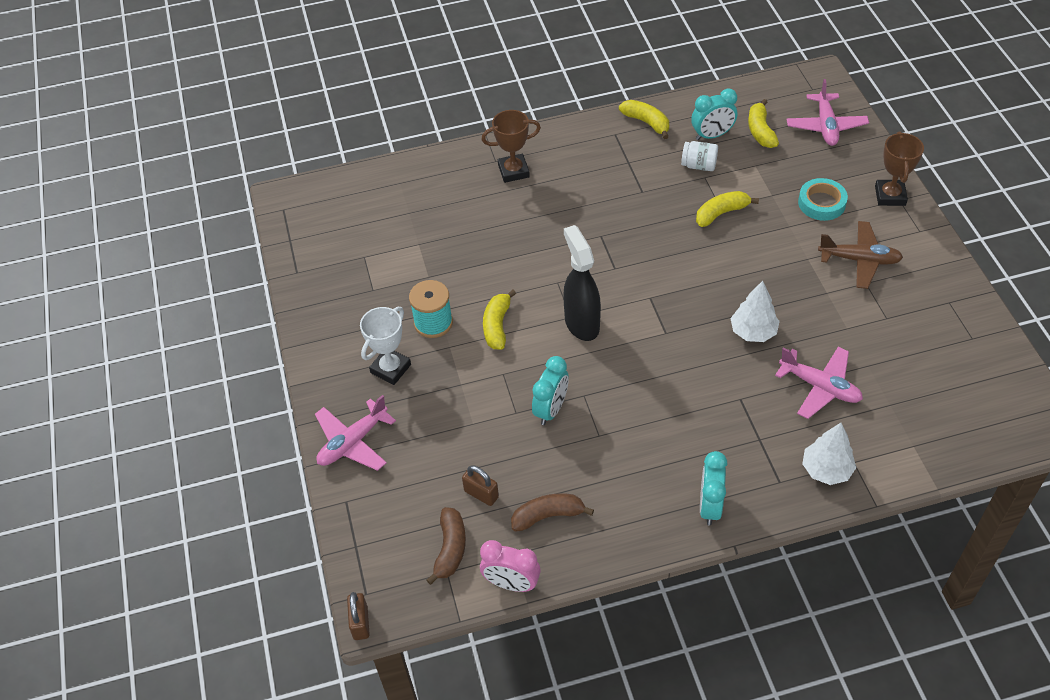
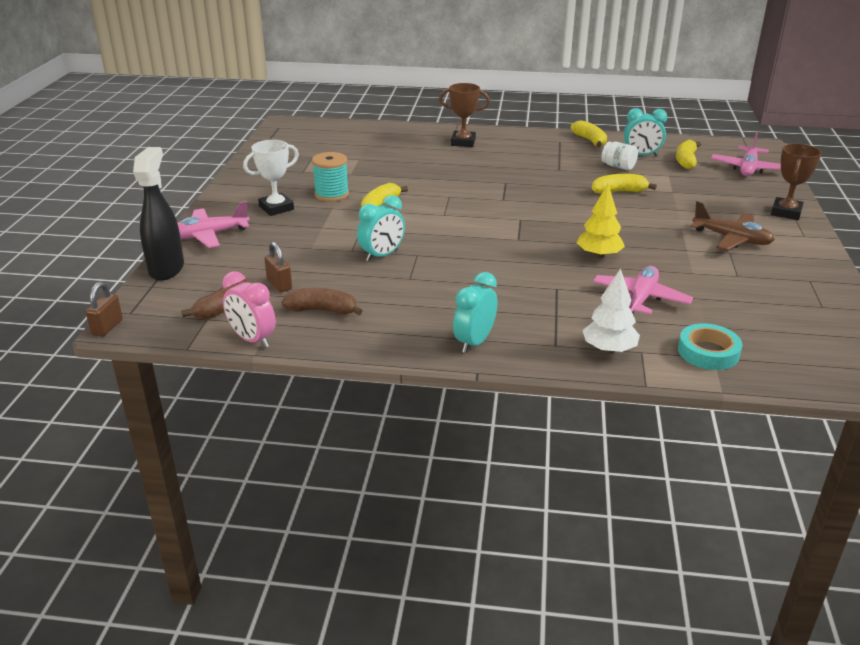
camera: 20 degrees right, 20 degrees down
(581, 323) = (450, 219): black spray bottle -> black spray bottle (167, 269)
(753, 332) = (598, 255): white tree -> yellow tree
(820, 387) = (640, 299): pink plane -> pink plane turned 120 degrees counterclockwise
(821, 203) = (716, 204): turquoise tape -> turquoise tape (708, 352)

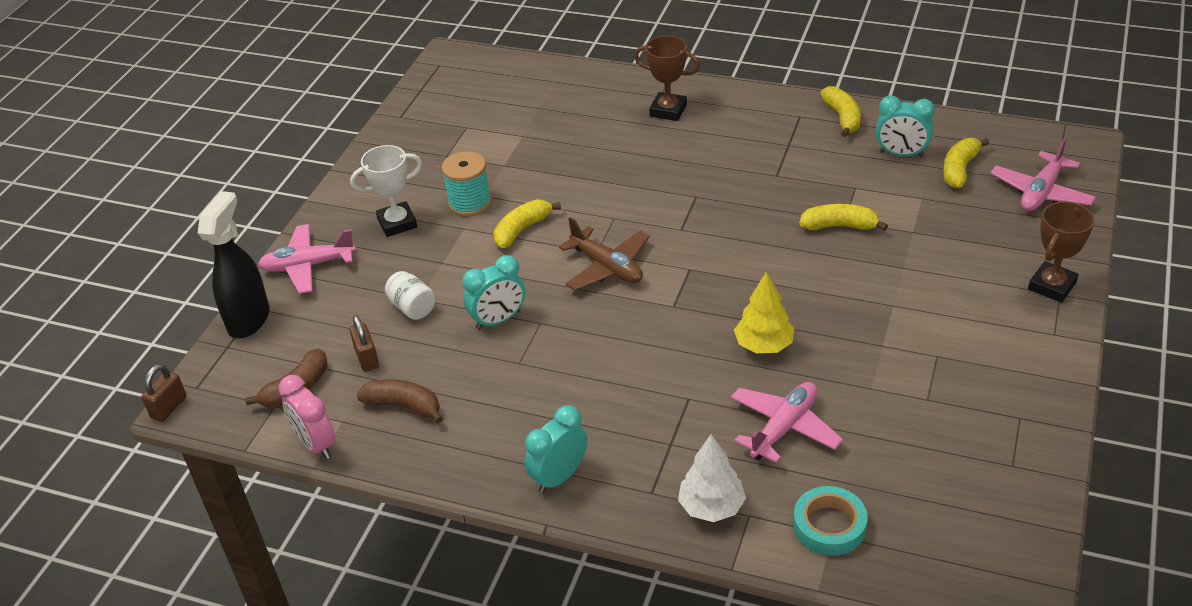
camera: 15 degrees right, 10 degrees up
(618, 166) = (859, 175): white jar -> white jar (412, 308)
(732, 239) = (951, 331): brown plane -> brown plane (607, 267)

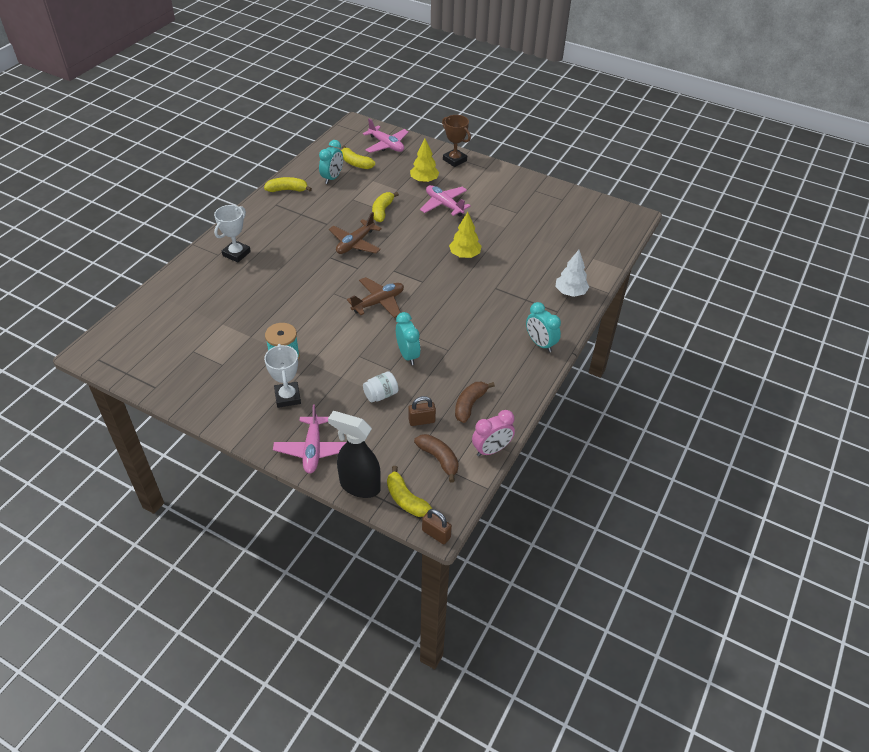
camera: 85 degrees left, 5 degrees up
(522, 230) = (326, 335): yellow banana -> yellow banana (406, 499)
(668, 110) = (236, 254): brown trophy -> white trophy
(740, 214) = (355, 243): none -> brown plane
(784, 428) = (524, 259): pink plane -> pink plane (444, 205)
(829, 526) = (588, 258): turquoise tape -> none
(959, 258) = (424, 180): none -> yellow tree

